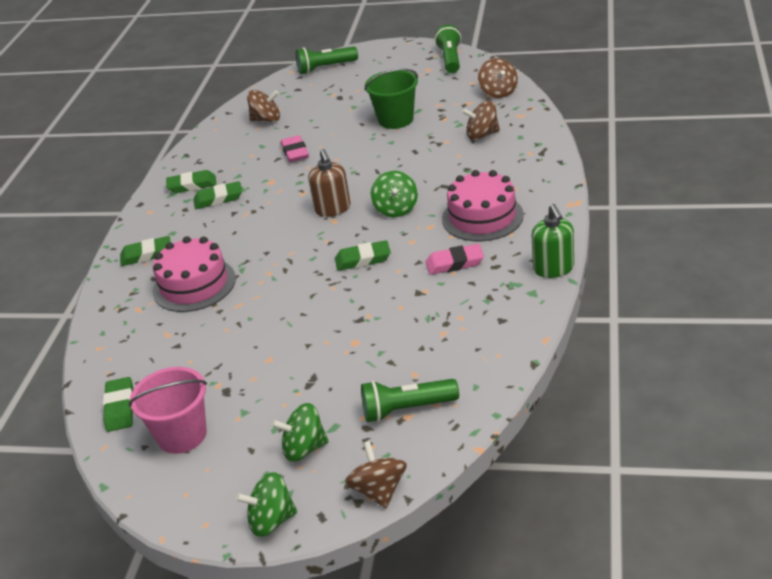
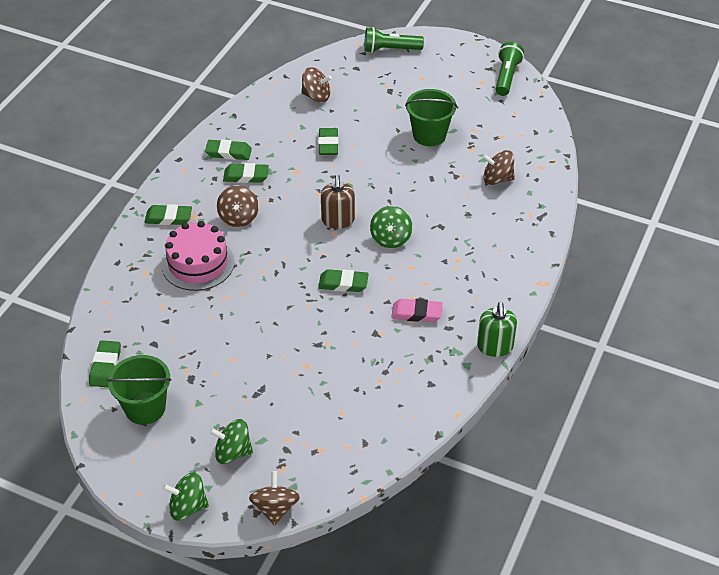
camera: 10 degrees right, 10 degrees up
(182, 435) = (145, 408): pink bucket -> green bucket
(295, 152) = (328, 144): pink eraser -> green eraser
(406, 409) = (323, 443): green flashlight -> none
(482, 217) = (459, 272): pink cake -> none
(498, 92) = (532, 133): brown spinning top -> brown spinning top (238, 217)

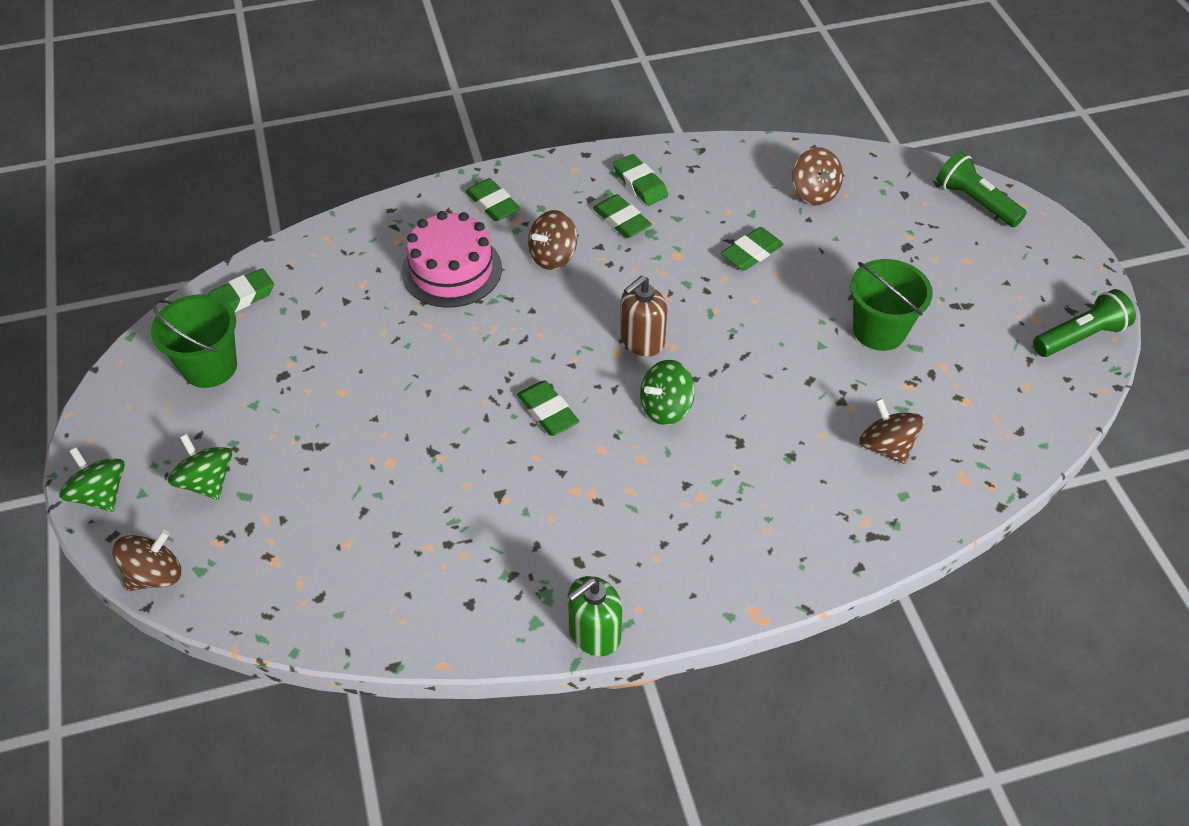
camera: 50 degrees right, 5 degrees up
(416, 313) = (571, 513): pink eraser -> none

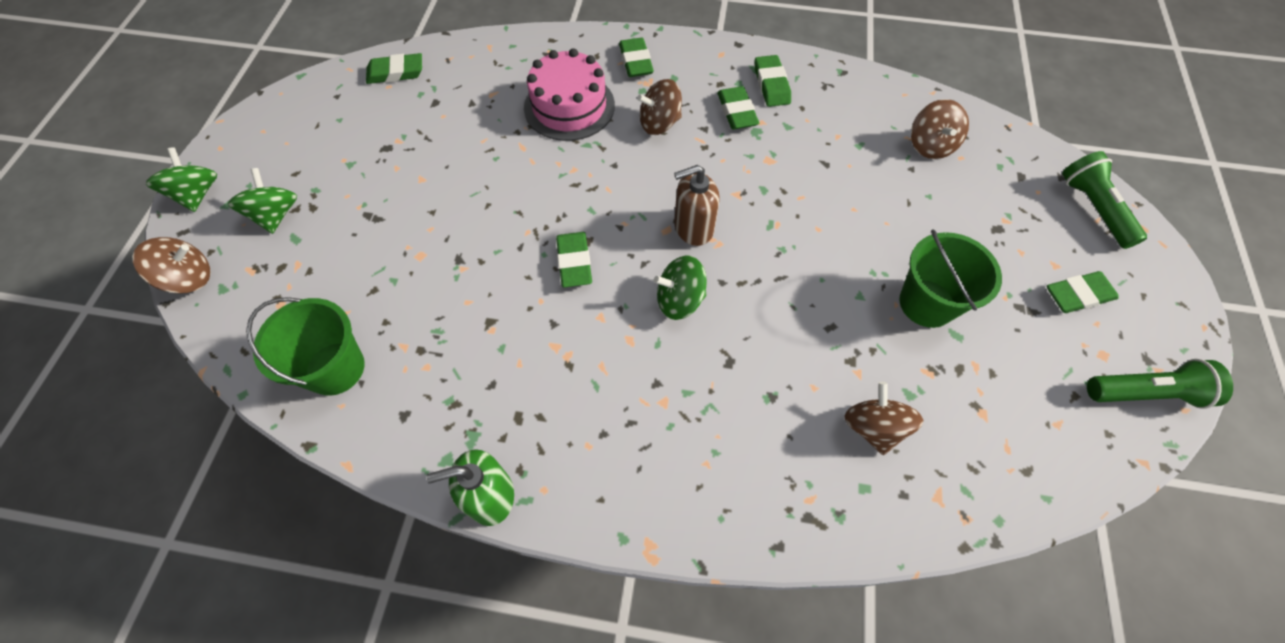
camera: 25 degrees right, 10 degrees up
(210, 367) = (339, 120): green bucket -> green bucket (335, 368)
(751, 253) = (839, 181): green eraser -> green eraser (1078, 295)

